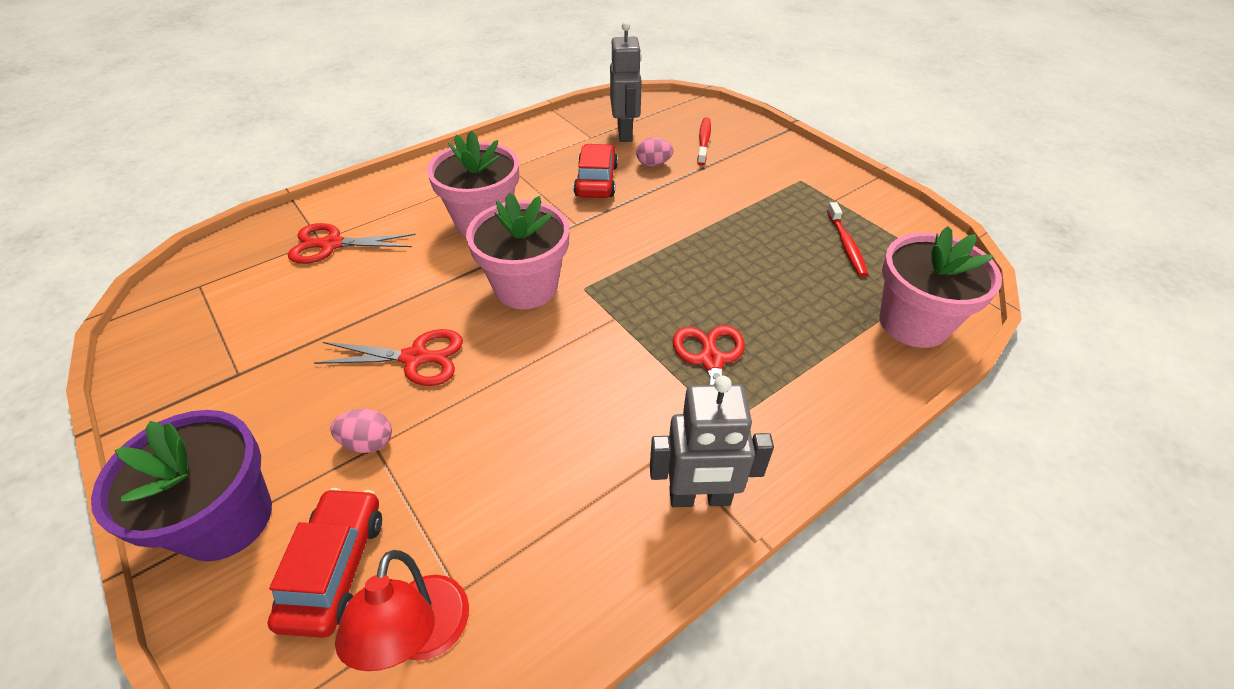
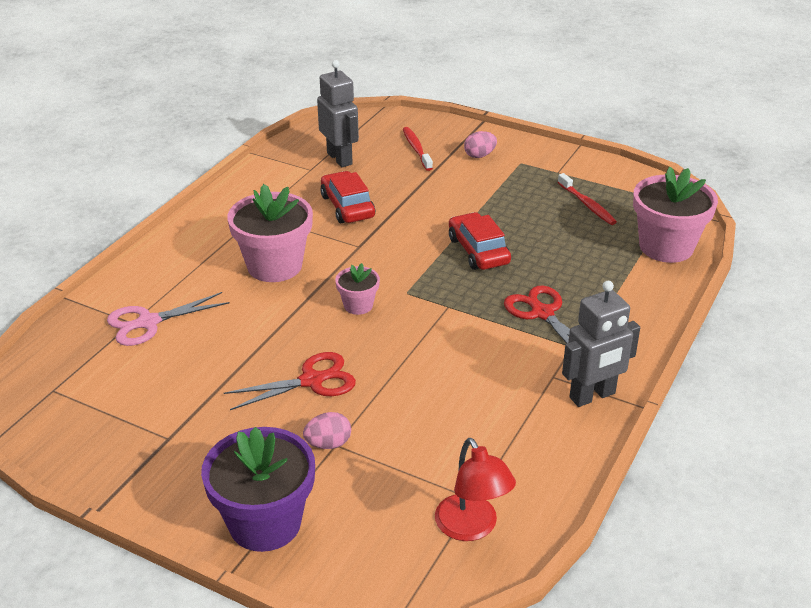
camera: 25 degrees left, 10 degrees down
(332, 244) = (148, 322): red scissors -> pink scissors
(335, 567) = (377, 518): red car -> red car (478, 251)
(526, 287) = (358, 305): pink flower pot -> pink flower pot, size x0.51
(653, 164) = (387, 180): pink egg -> pink egg (479, 155)

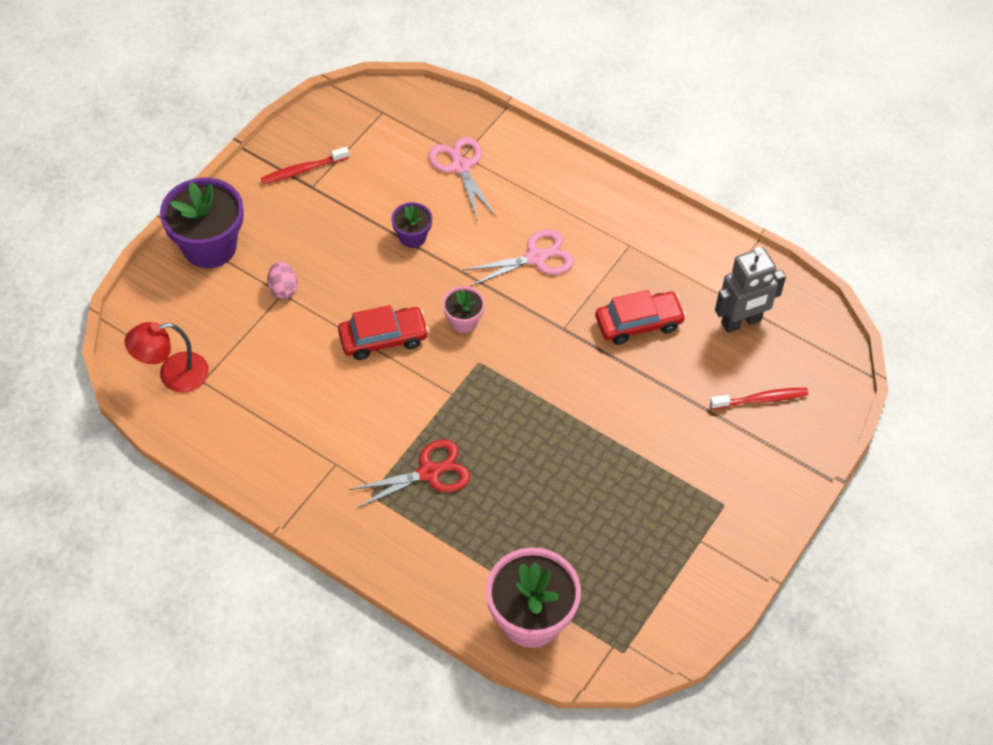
camera: 95 degrees right, 20 degrees up
(248, 349) = (412, 237): none -> purple flower pot
(274, 266) = (536, 258): pink flower pot -> pink scissors
(312, 381) = (362, 281): red scissors -> none
(478, 251) = (543, 433): red car -> red car (383, 338)
(479, 155) = (744, 463): pink egg -> none
(587, 205) = (625, 557): red toothbrush -> red toothbrush (303, 170)
(592, 396) = (303, 490): grey robot -> none

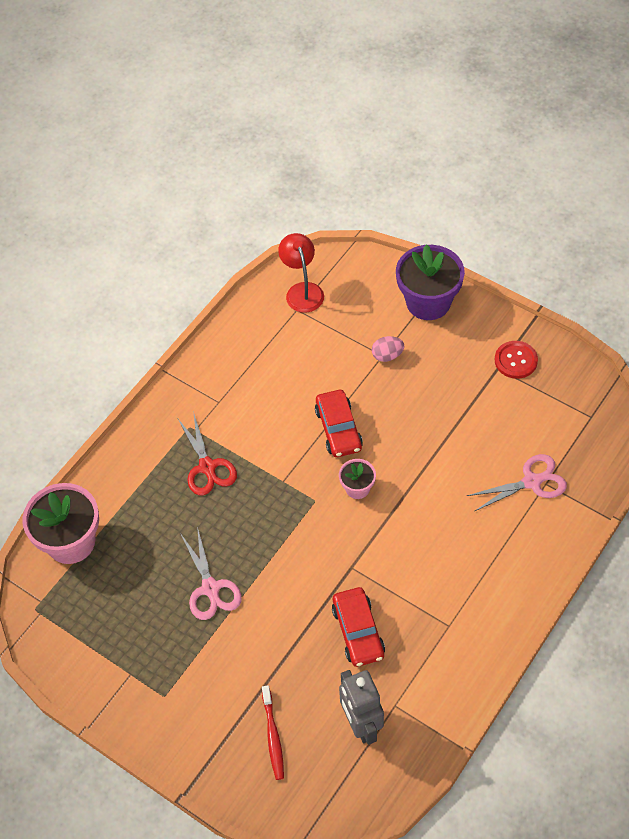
camera: 95 degrees right, 0 degrees up
(303, 170) = (516, 360): red toothbrush -> red button
(412, 237) = (447, 446): purple flower pot -> none
(536, 258) = (429, 545): pink scissors -> pink scissors (210, 588)

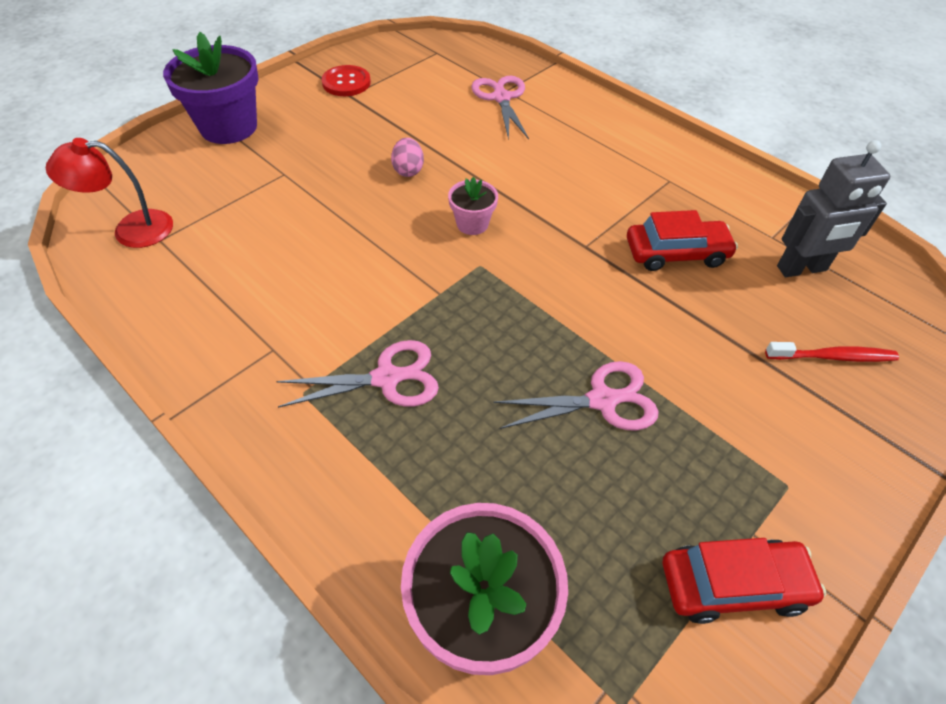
camera: 85 degrees left, 5 degrees down
(207, 467) = (386, 378): red scissors -> pink scissors
(338, 429) = (377, 228): red car -> red car (733, 585)
(387, 355) = (287, 170): pink egg -> pink egg (408, 170)

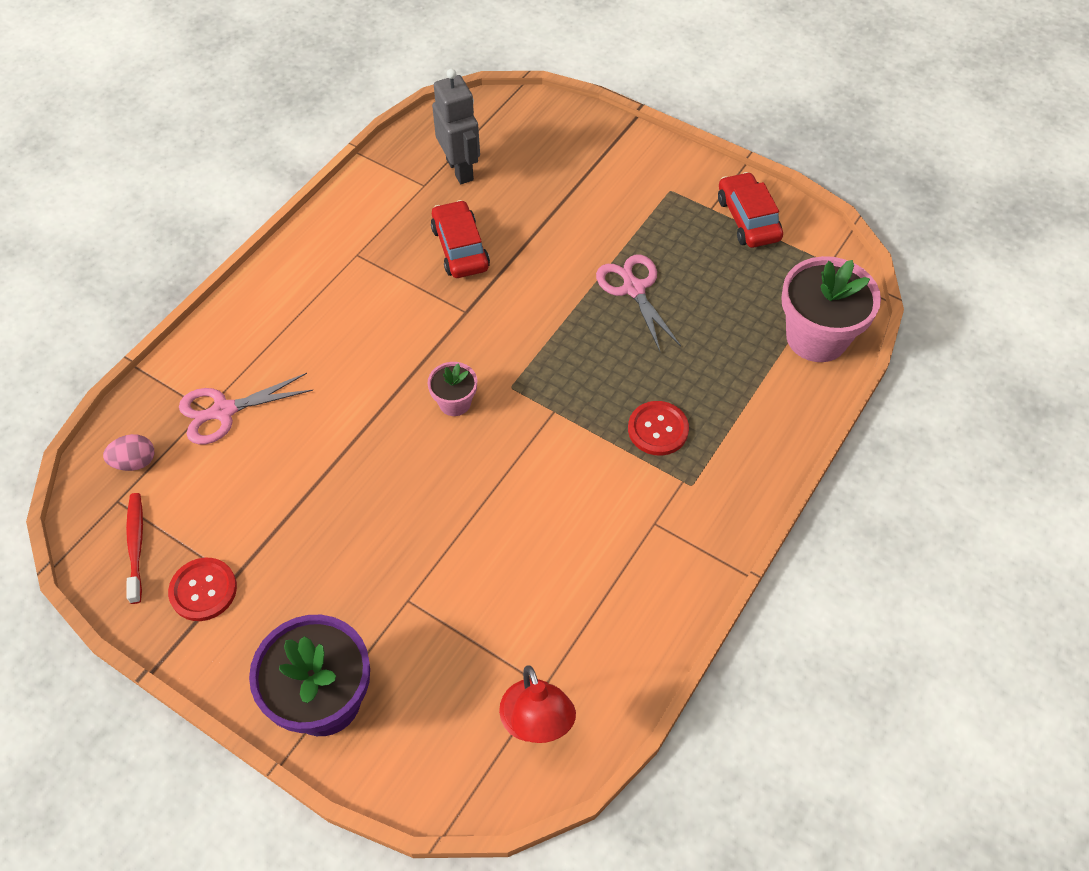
camera: 100 degrees left, 5 degrees up
(386, 378) = (658, 429): pink scissors -> red button
(408, 170) = (379, 476): pink egg -> pink egg (135, 462)
(833, 357) = (551, 159): red toothbrush -> red toothbrush (136, 546)

